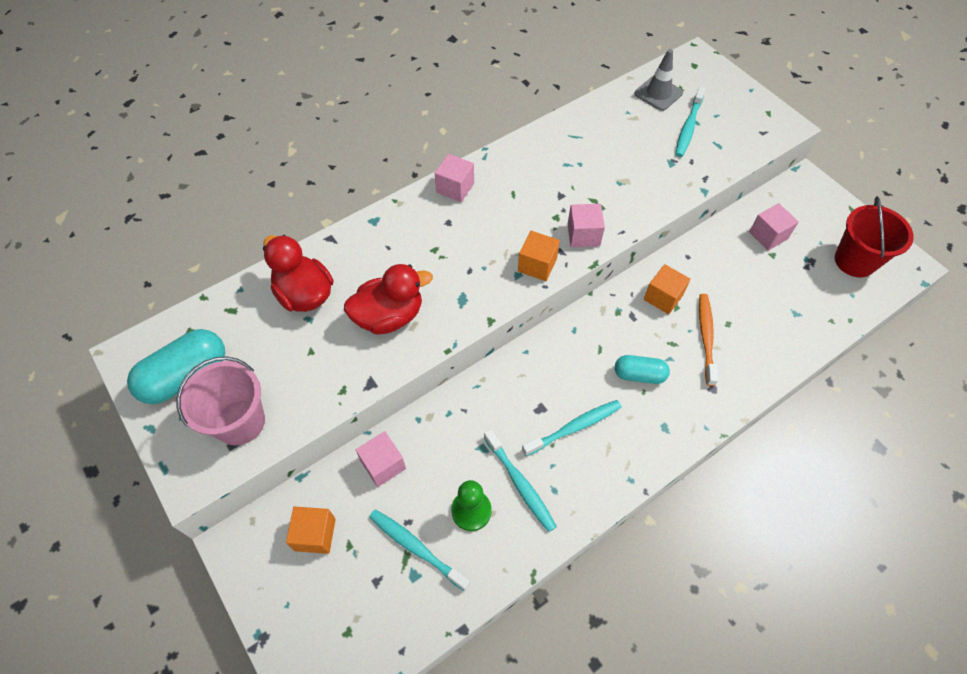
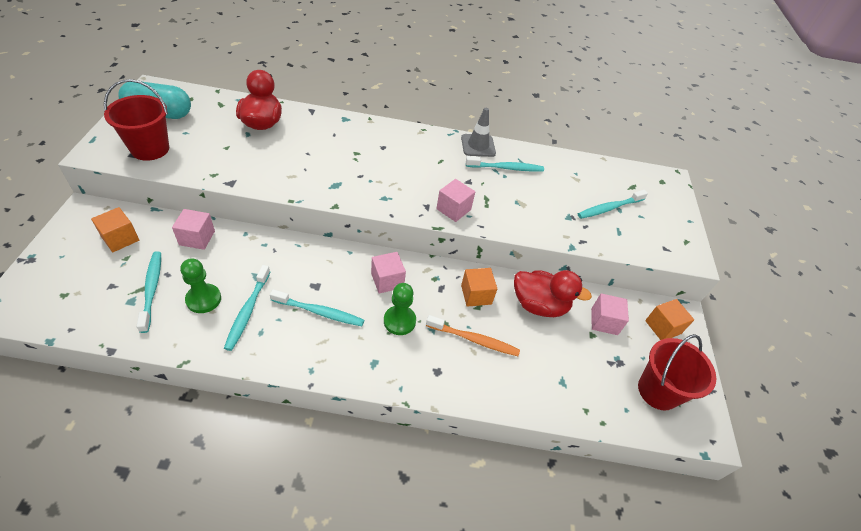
camera: 35 degrees right, 10 degrees down
(240, 422) = (150, 149): pink bucket -> red bucket
(389, 316) = (286, 163): red duck -> red duck (539, 305)
(455, 188) = (411, 135): pink cube -> pink cube (387, 280)
(537, 265) = (402, 202): orange cube -> orange cube (663, 327)
(572, 154) = (506, 168): none -> turquoise toothbrush
(639, 375) = (399, 321): turquoise capsule -> green pawn
(658, 93) = (612, 178): grey traffic cone -> grey traffic cone (478, 145)
(706, 337) = (474, 339): orange toothbrush -> orange toothbrush turned 60 degrees clockwise

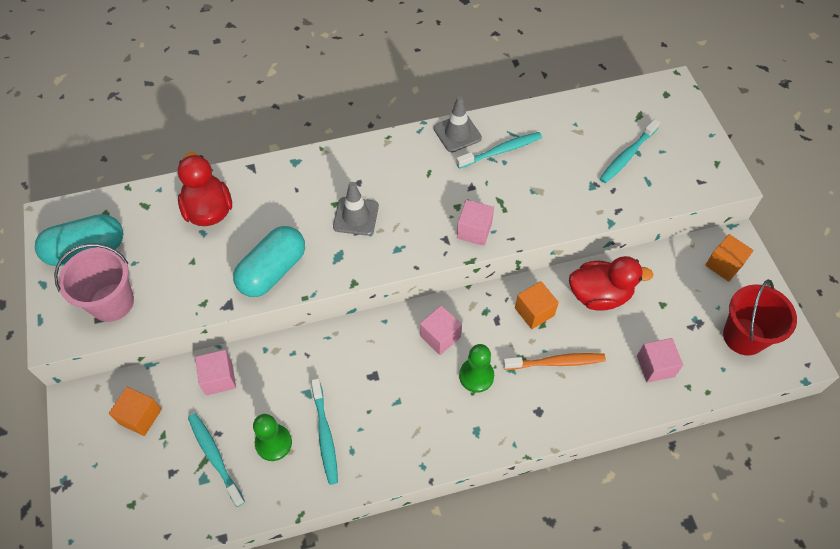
camera: 15 degrees left, 10 degrees up
(150, 149) = (112, 302): red bucket -> pink bucket
(279, 175) = (273, 271): none -> turquoise capsule
(319, 312) = (395, 403): turquoise toothbrush -> none
(366, 166) = (356, 216): none -> grey traffic cone
(604, 321) = (667, 284): pink cube -> pink cube (655, 366)

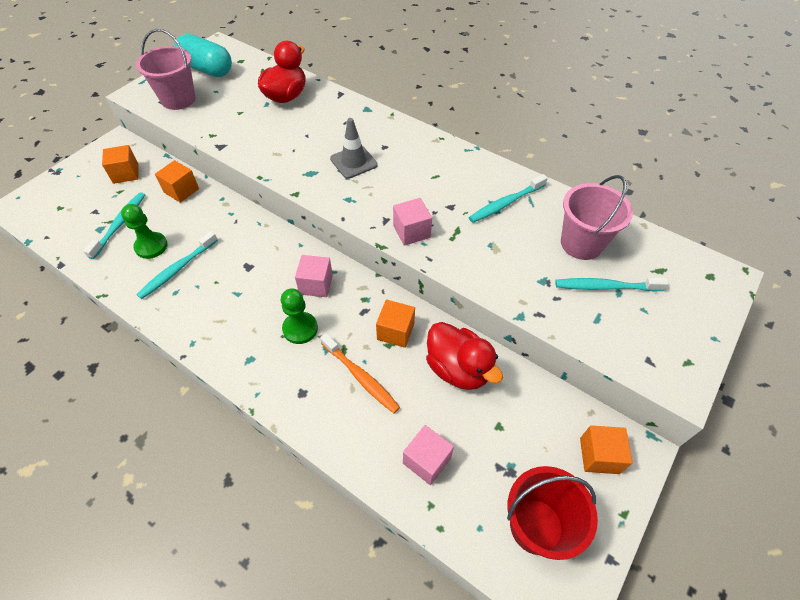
camera: 50 degrees right, 5 degrees down
(219, 378) = (181, 190): pink cube -> orange cube
(273, 271) = (267, 150): turquoise capsule -> none
(457, 133) = (490, 170): grey traffic cone -> none
(501, 151) = (506, 203): turquoise toothbrush -> turquoise toothbrush turned 120 degrees clockwise
(579, 138) = (581, 243): none -> pink bucket

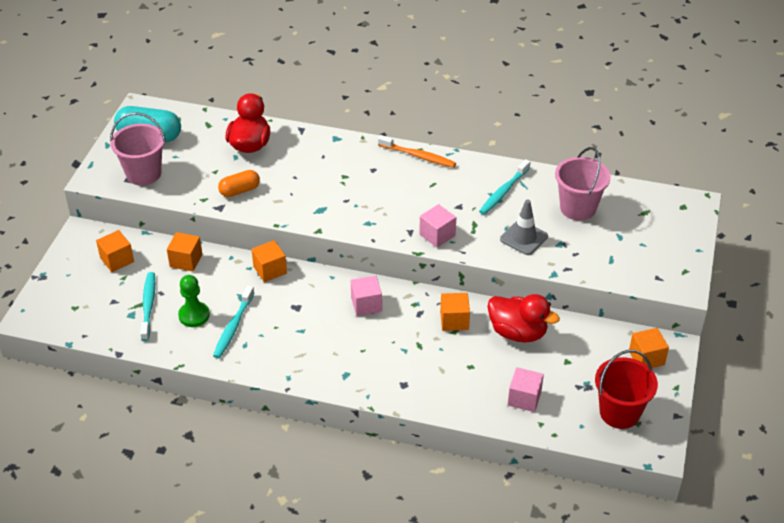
camera: 20 degrees left, 10 degrees down
(248, 221) = (270, 270): none -> orange cube
(249, 135) = (239, 191): none -> orange capsule
(300, 329) = (374, 341): green pawn -> none
(353, 162) = (353, 190): grey traffic cone -> grey traffic cone (523, 238)
(361, 377) = (444, 360): orange toothbrush -> orange toothbrush (418, 156)
(606, 287) = (609, 235): turquoise toothbrush -> none

